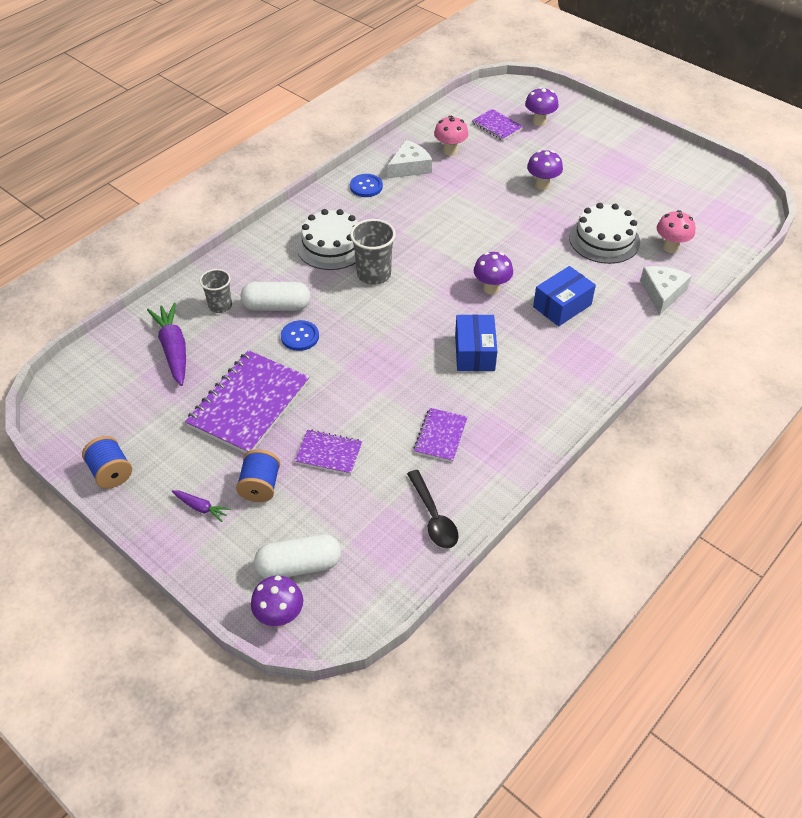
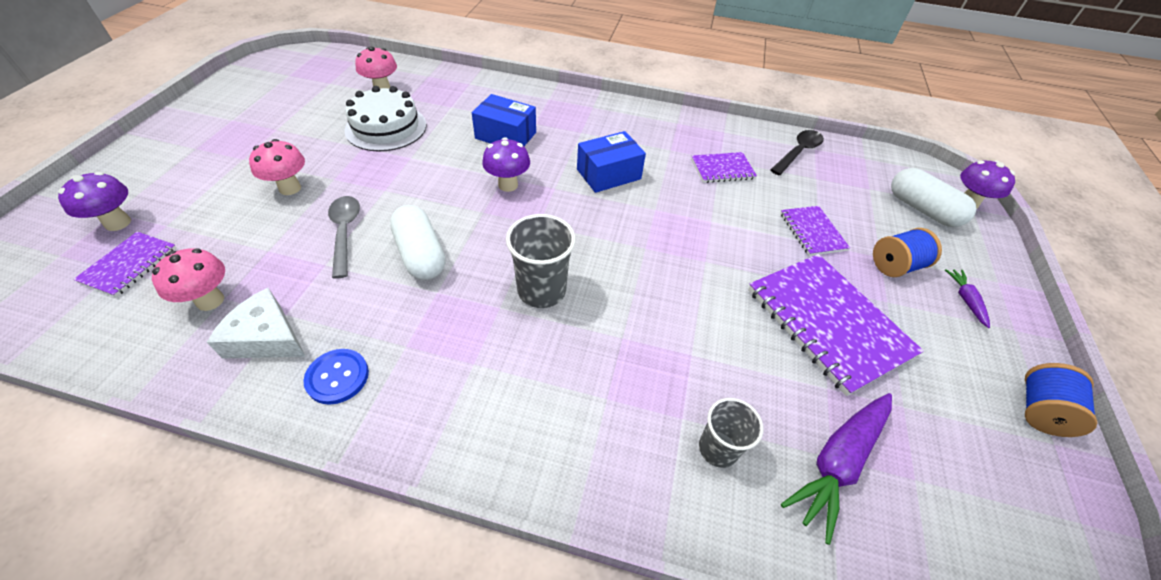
camera: 120 degrees left, 0 degrees up
(249, 404) = (827, 323): purple notebook -> purple notebook turned 60 degrees clockwise
(277, 306) = (668, 371): white capsule -> white capsule (421, 254)
(300, 336) = (697, 321): blue button -> none
(332, 246) = (507, 361): white cake -> none
(480, 202) = (345, 233): none -> grey spoon
(542, 185) = (290, 188): purple mushroom -> pink mushroom
(662, 293) = (453, 86): white cheese -> none

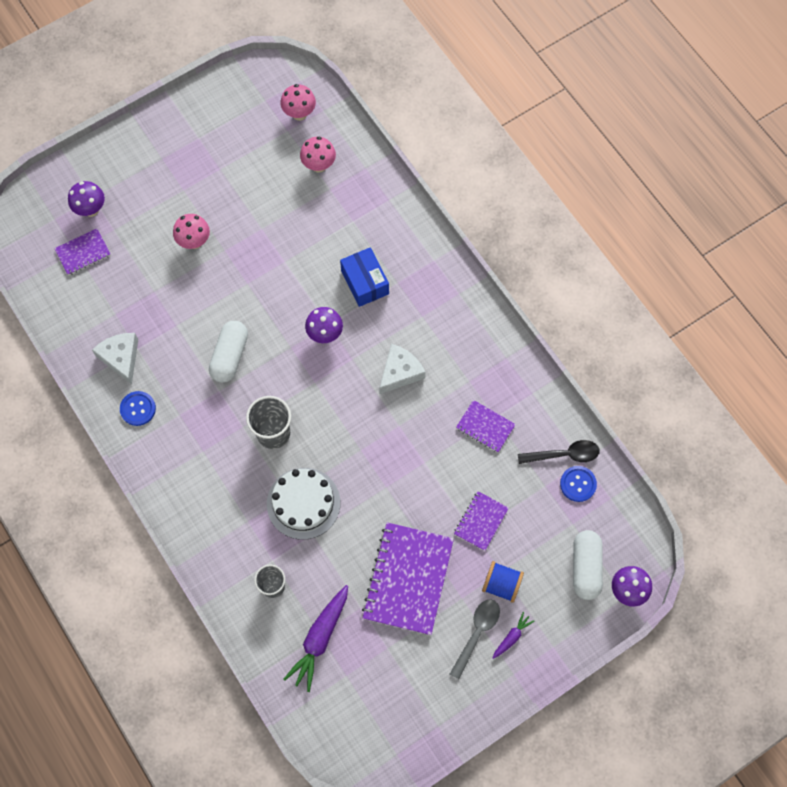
camera: 45 degrees right, 20 degrees up
(210, 300) = (108, 311): pink mushroom -> pink mushroom (299, 114)
(345, 233) = (201, 307): grey spoon -> grey spoon (476, 633)
(386, 127) = (291, 216): white cake -> white cake (303, 503)
(608, 174) = (400, 372): blue box -> white cheese
(833, 163) = (578, 484): none -> blue button
(838, 463) = (320, 639): purple carrot -> purple carrot turned 60 degrees counterclockwise
(1039, 411) = (455, 711): blue spool -> none

